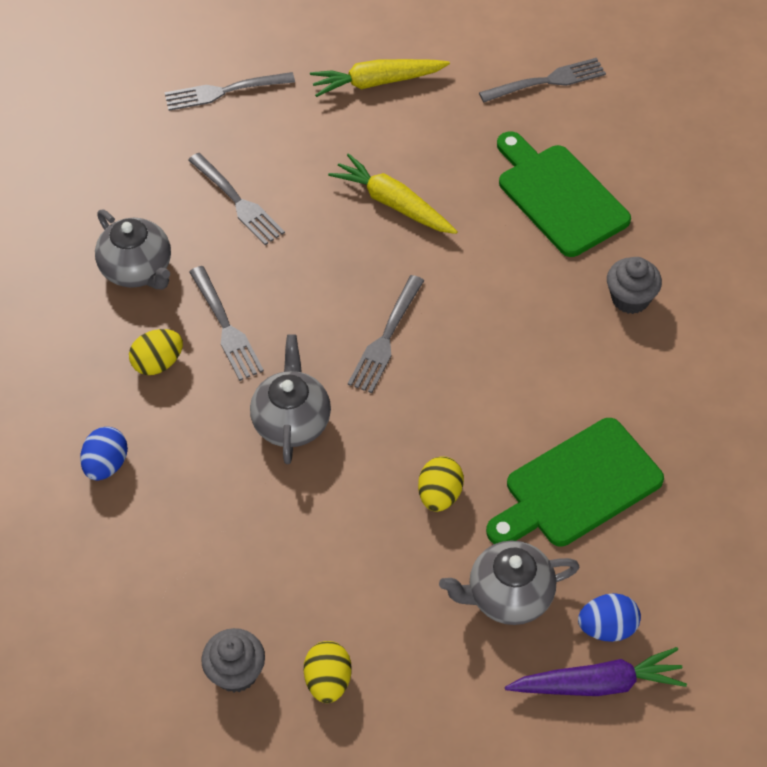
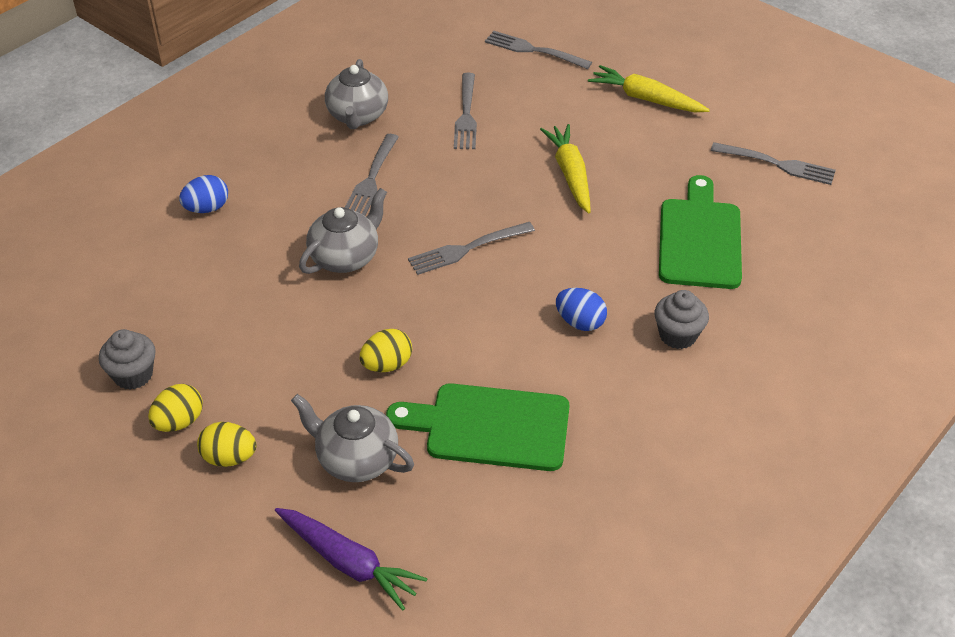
camera: 40 degrees right, 10 degrees down
(158, 363) = (306, 173): yellow egg -> yellow egg (229, 458)
(607, 627) = (400, 532): blue egg -> blue egg (580, 322)

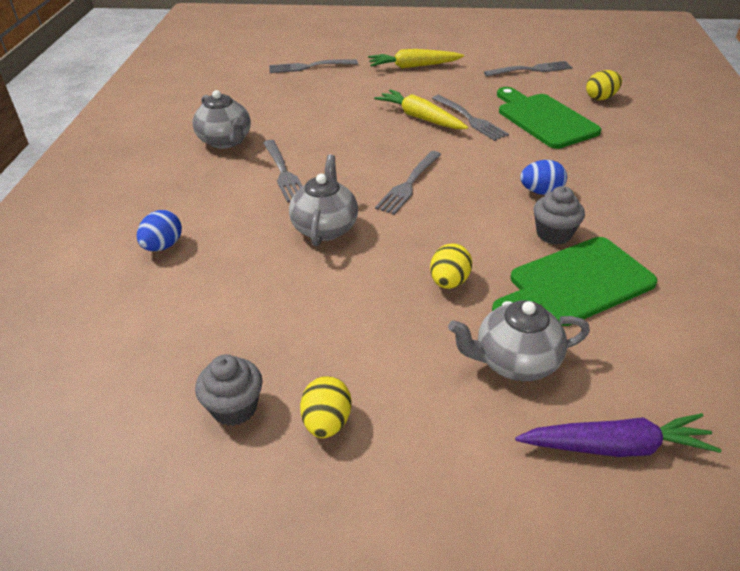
camera: 35 degrees left, 5 degrees down
(229, 458) = (409, 424): yellow egg -> yellow egg (600, 98)
(466, 114) = (306, 112): grey fork -> grey fork (469, 119)
(678, 335) = (606, 172): grey cupcake -> grey cupcake (554, 234)

